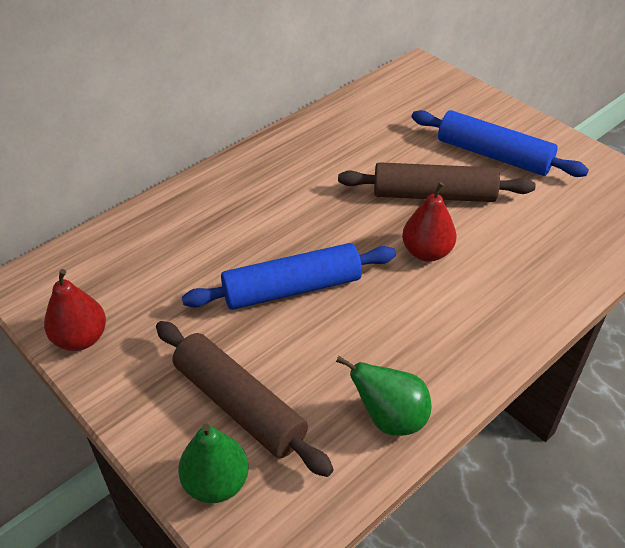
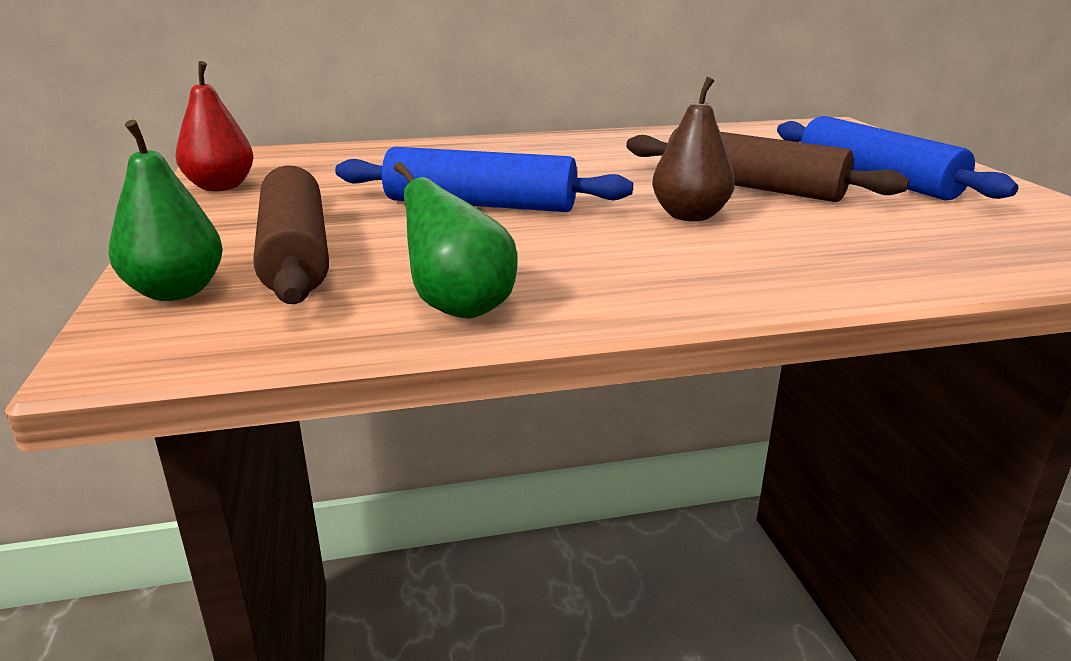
camera: 30 degrees right, 20 degrees down
(426, 252) = (690, 216): red pear -> brown pear

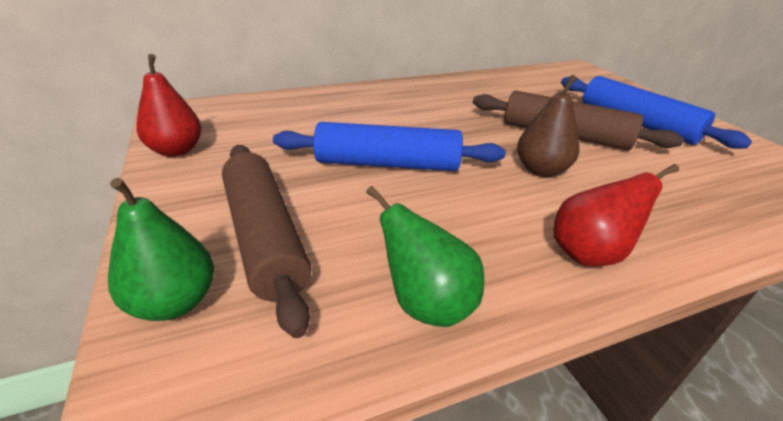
camera: 10 degrees left, 10 degrees up
(698, 283) = (589, 254): none -> red pear

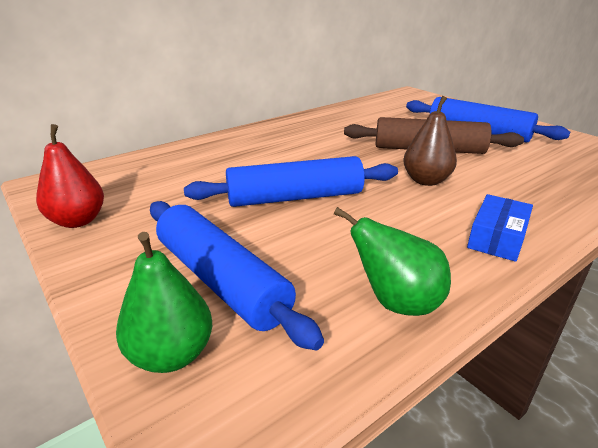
camera: 15 degrees left, 5 degrees down
(264, 237) = (221, 280): brown rolling pin -> blue rolling pin
(589, 254) = (497, 237): red pear -> blue box

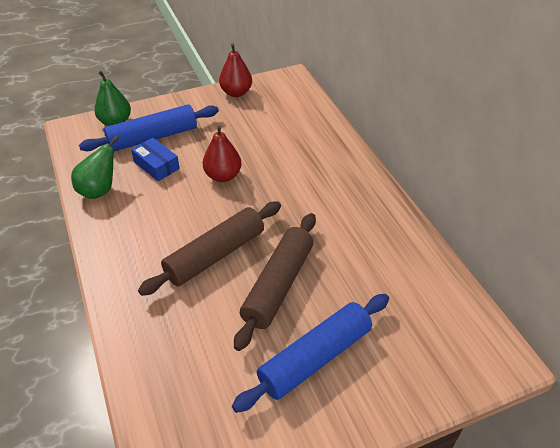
camera: 105 degrees right, 15 degrees up
(295, 197) = (223, 176): blue rolling pin -> red pear
(426, 180) = (215, 255): brown pear -> brown rolling pin
(497, 237) = (121, 257): blue box -> blue box (156, 165)

